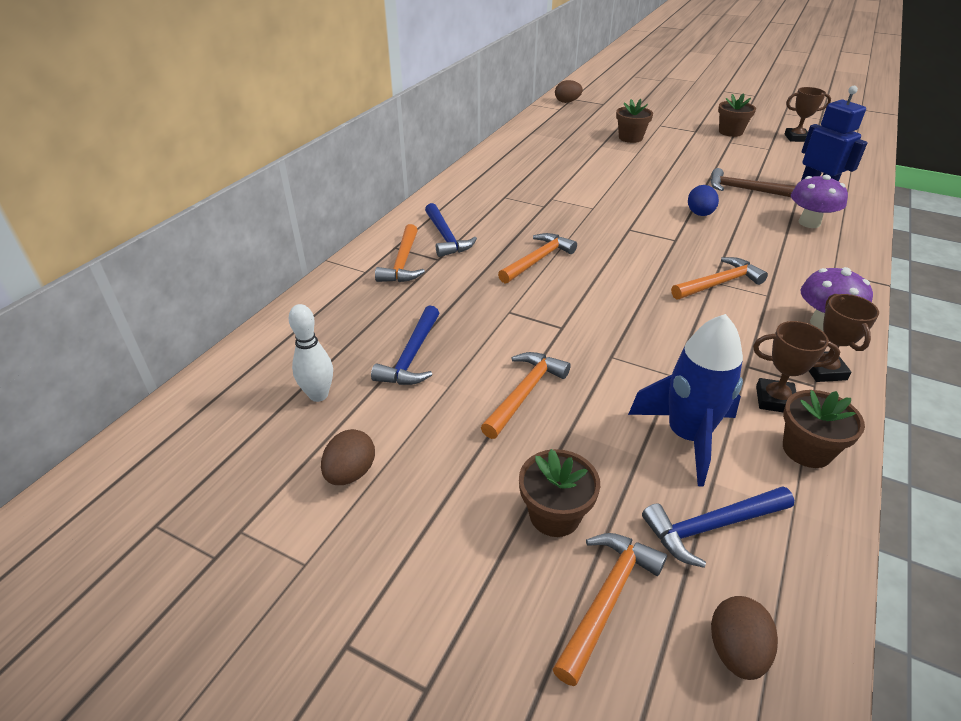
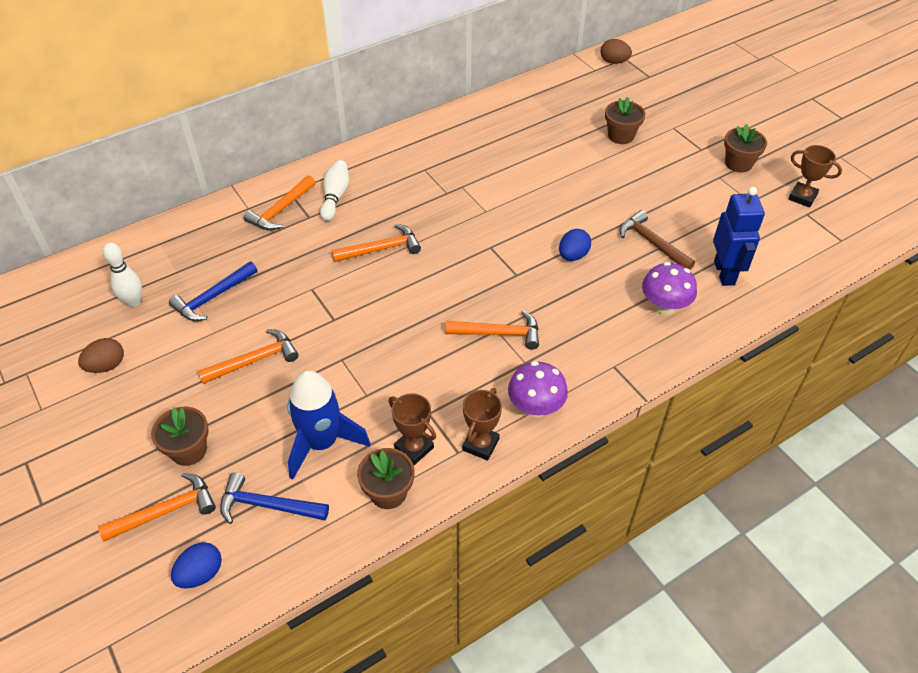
camera: 30 degrees right, 10 degrees up
(446, 237) = (335, 197): blue hammer -> white bowling pin
(735, 651) = (201, 574): brown egg -> blue egg

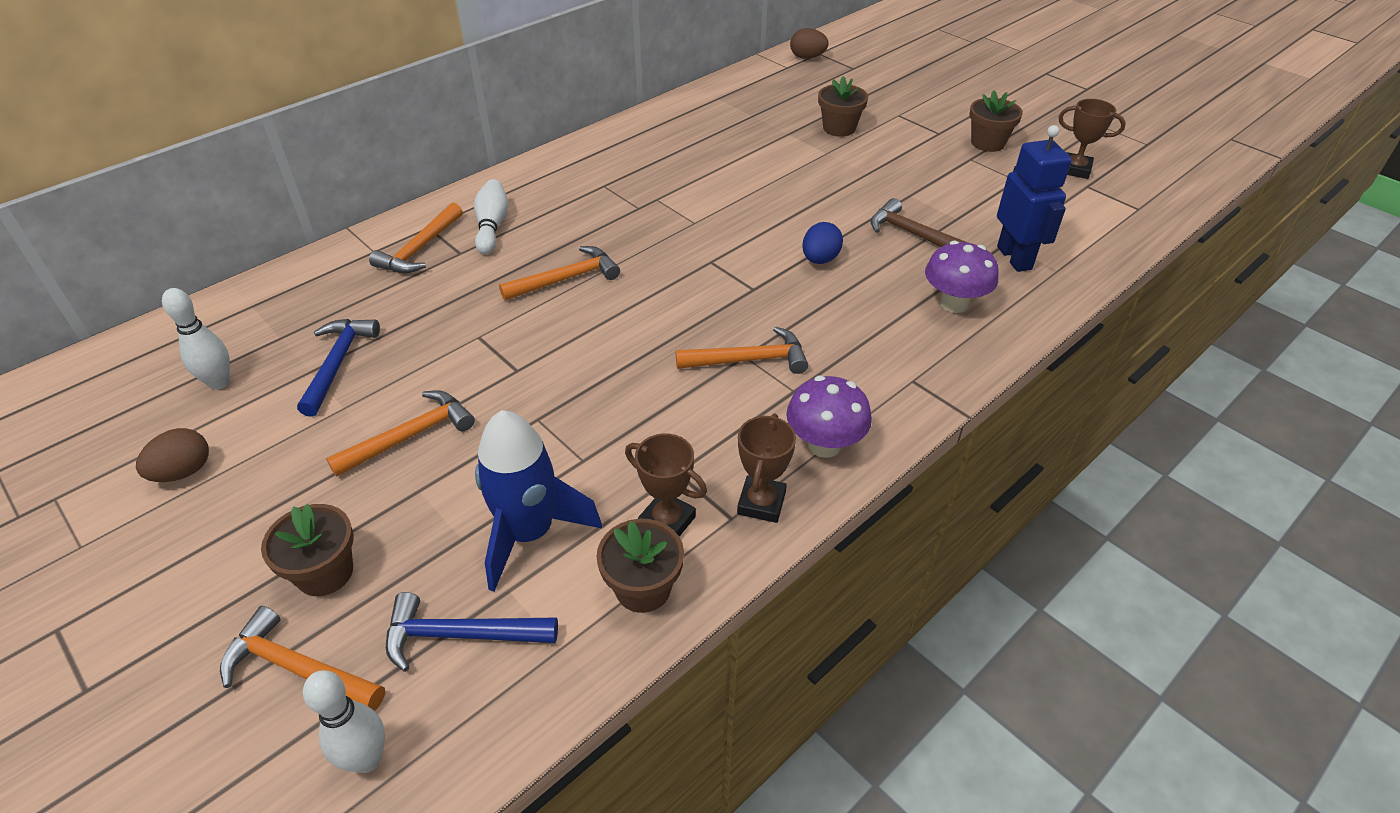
camera: 10 degrees left, 5 degrees down
(166, 511) = (298, 669): orange hammer -> orange hammer turned 120 degrees counterclockwise
(201, 574) = (367, 759): blue egg -> white bowling pin
(213, 297) = (338, 363): blue hammer -> blue hammer turned 150 degrees clockwise

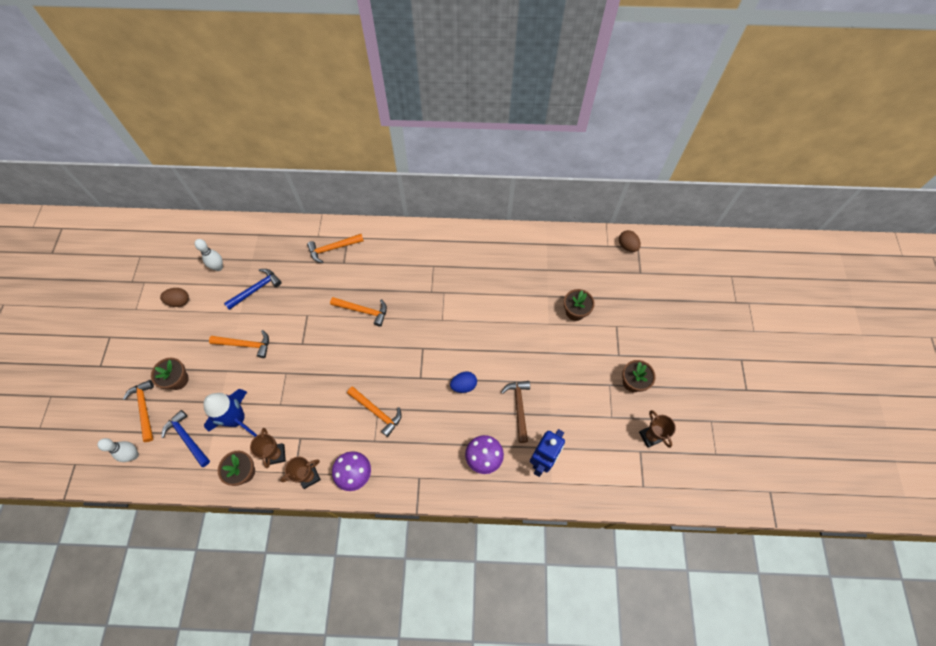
camera: 45 degrees right, 20 degrees up
(492, 226) = (368, 256): white bowling pin -> none

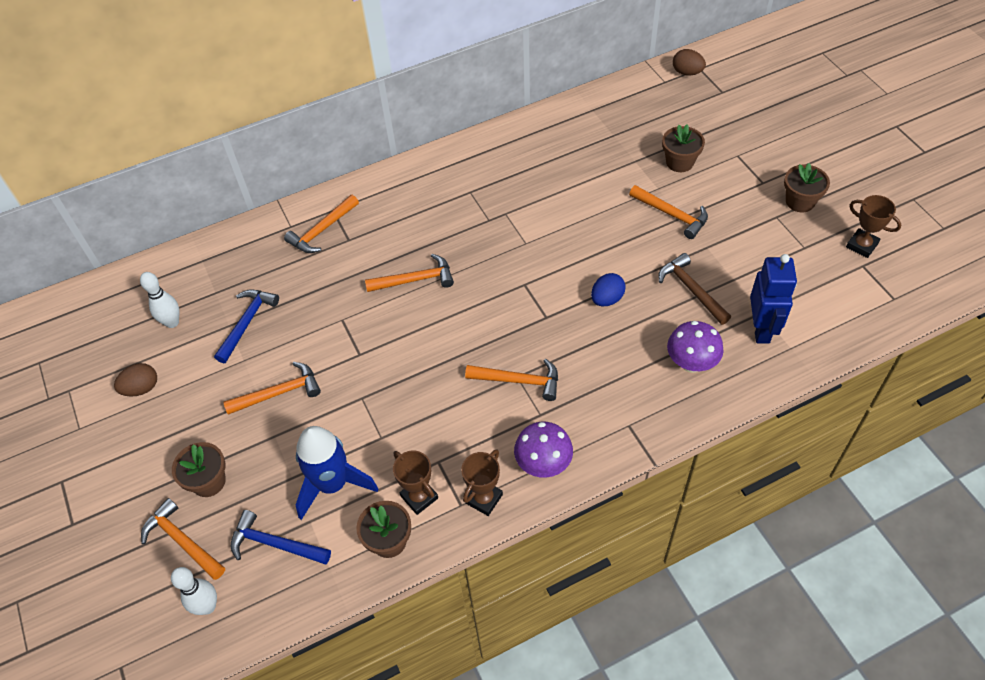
camera: 25 degrees left, 10 degrees down
(544, 347) = (672, 215): none -> orange hammer

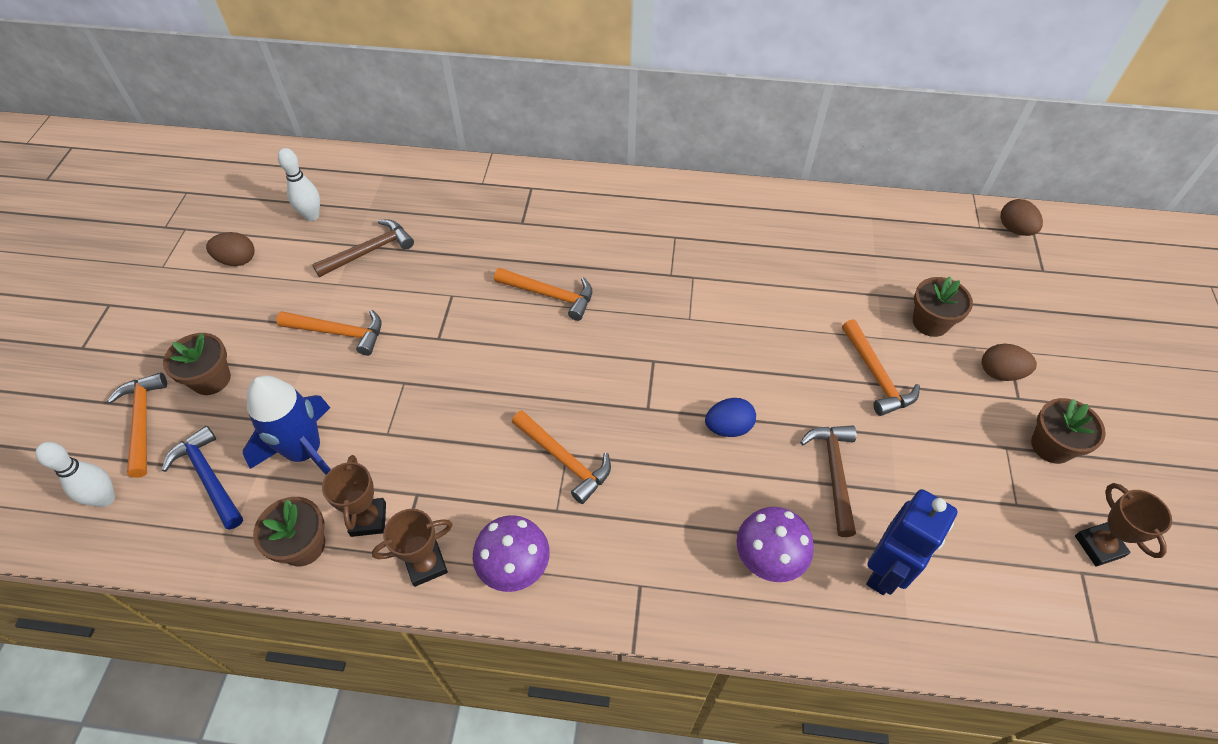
camera: 30 degrees right, 0 degrees up
(247, 323) = (369, 251): blue hammer -> brown hammer
(322, 230) = (506, 201): orange hammer -> none
(742, 172) = (1000, 373): none -> brown egg

